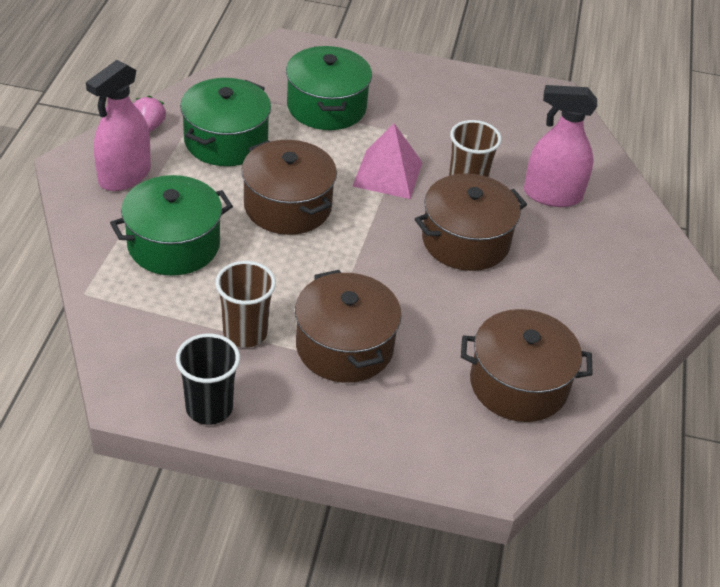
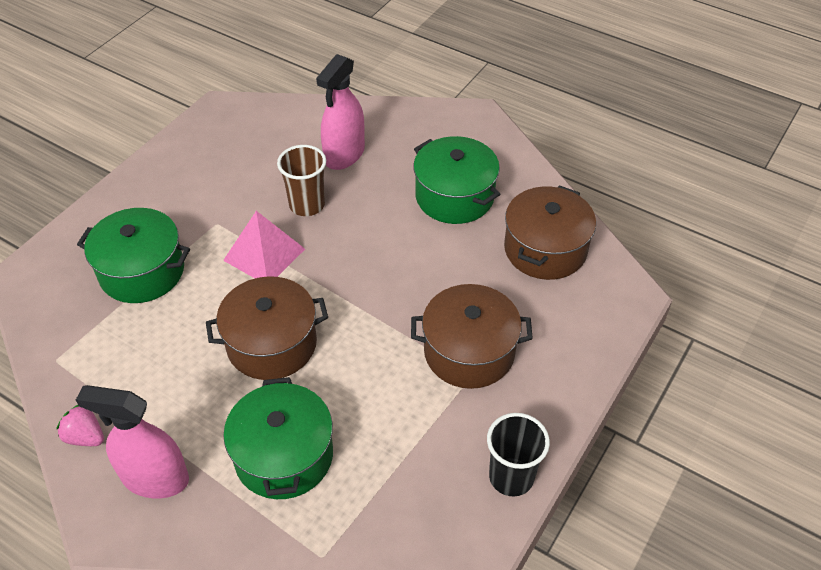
camera: 65 degrees left, 5 degrees up
(124, 176) = (155, 478): pink spray bottle -> pink spray bottle turned 135 degrees clockwise
(226, 141) = (148, 370): green pot -> green pot (454, 196)
(245, 333) = (427, 424): brown cup -> none
(465, 241) = (374, 228): brown pot -> none

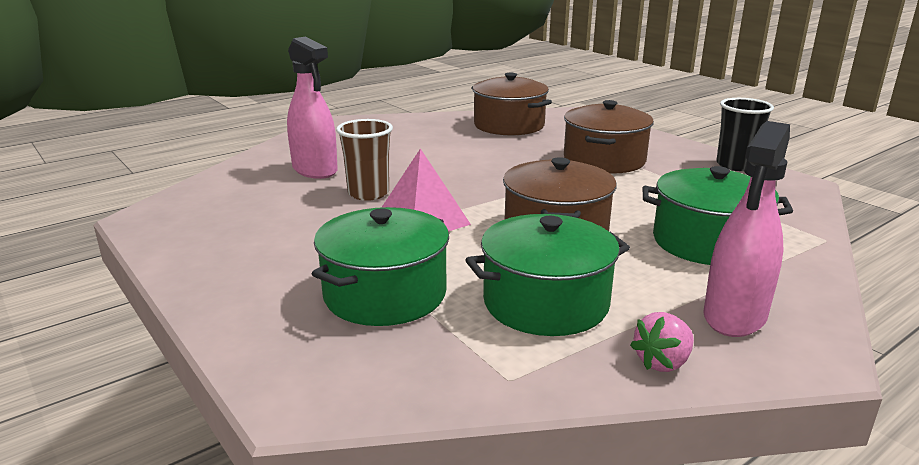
camera: 70 degrees left, 25 degrees down
(454, 196) = (422, 141): green pot -> green pot (545, 303)

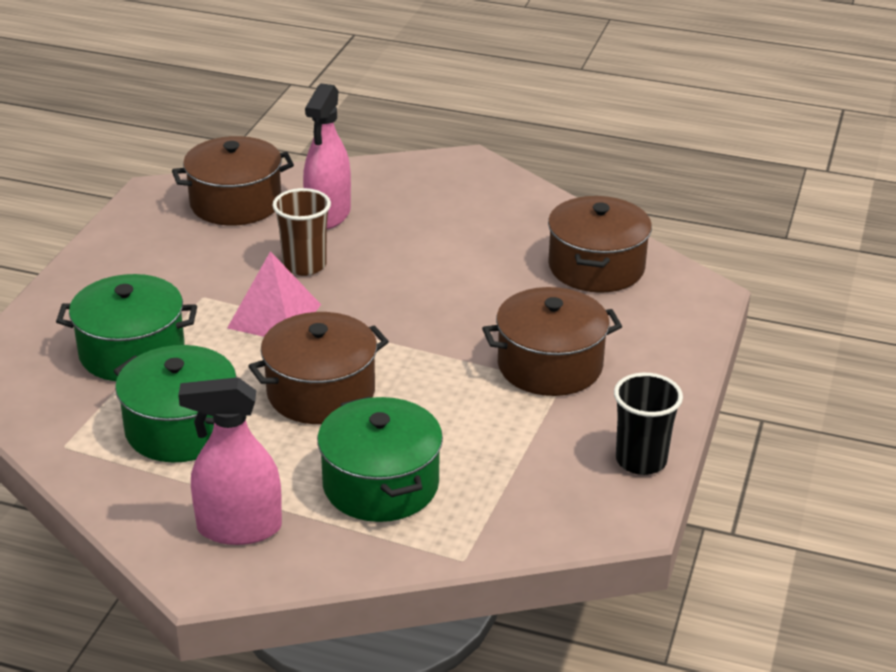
camera: 55 degrees right, 10 degrees up
(232, 193) = (235, 203): none -> brown pot
(662, 362) = (136, 506): pink strawberry -> none

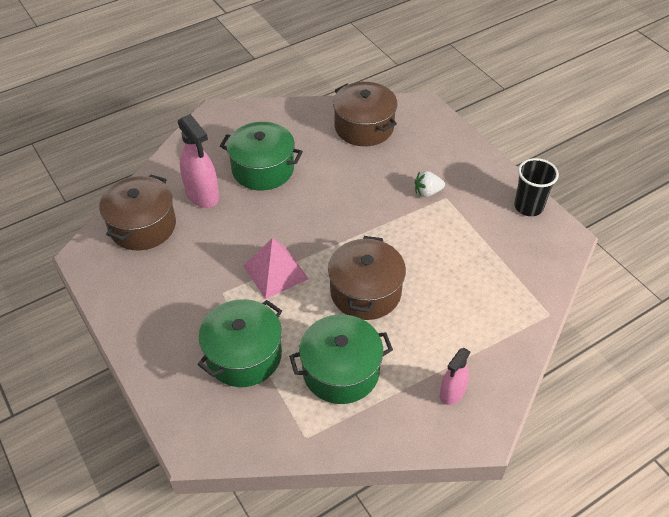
camera: 50 degrees left, 15 degrees up
(239, 528) = (452, 392): pink spray bottle -> pink spray bottle, size x0.61
(304, 265) = (240, 232): brown cup -> none
(380, 484) = (465, 312): green pot -> green pot (263, 169)
(550, 365) = (427, 192): brown pot -> white strawberry

